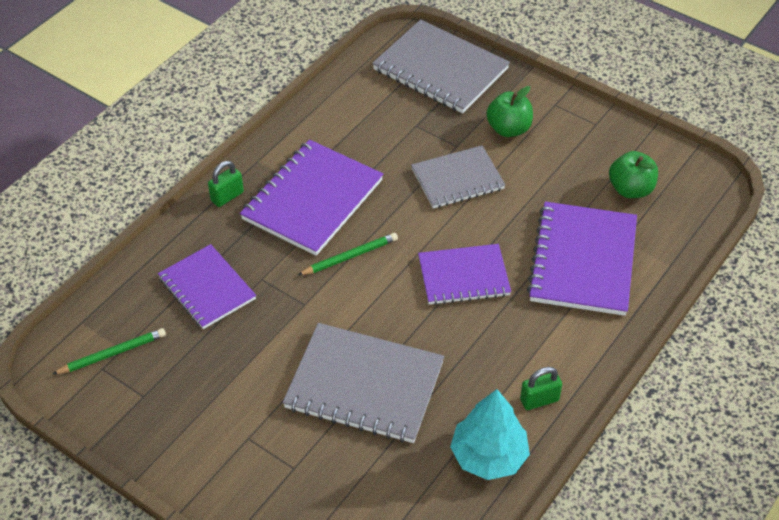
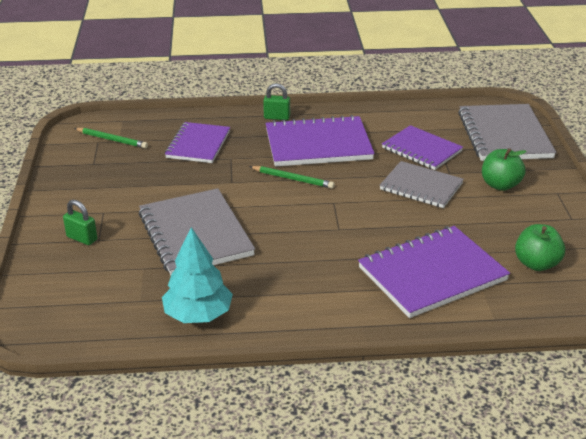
camera: 50 degrees right, 15 degrees down
(463, 276) = (340, 229): purple notebook -> purple notebook (421, 150)
(539, 400) = (276, 314): green padlock -> green padlock (82, 238)

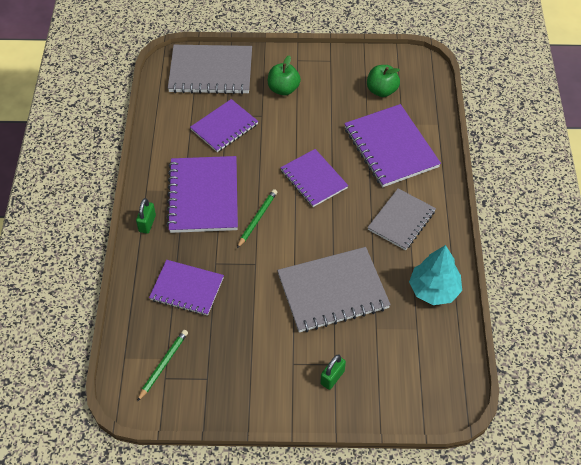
camera: 85 degrees left, 20 degrees up
(360, 214) = (313, 179): none -> purple notebook
(421, 187) = (280, 136): grey notebook -> grey notebook (401, 220)

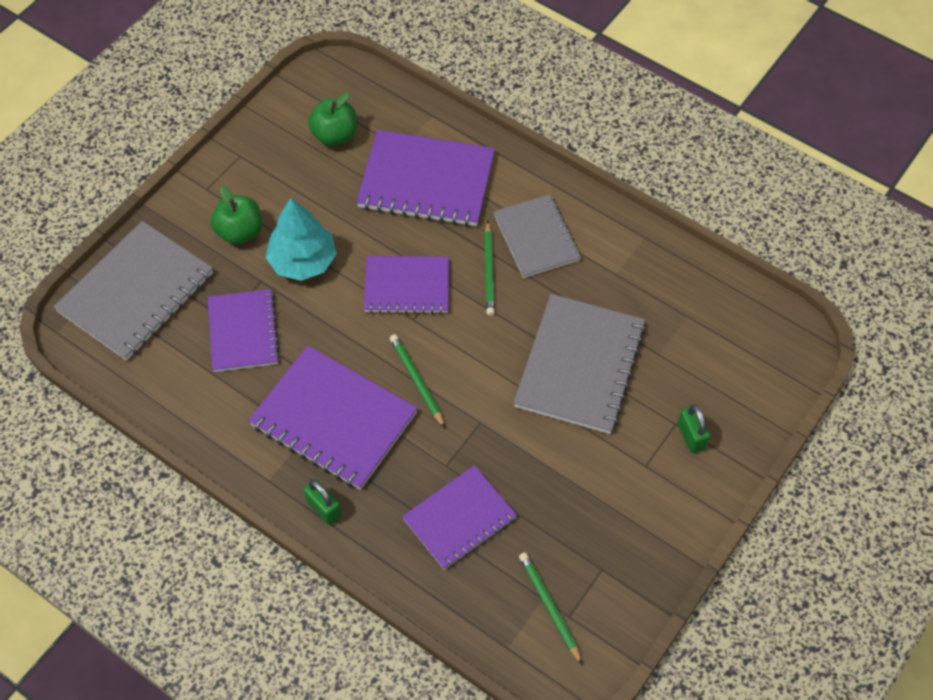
camera: 55 degrees left, 5 degrees up
(358, 211) = (489, 271): none -> green pencil
(434, 289) = (650, 267): turquoise tree -> turquoise tree (303, 261)

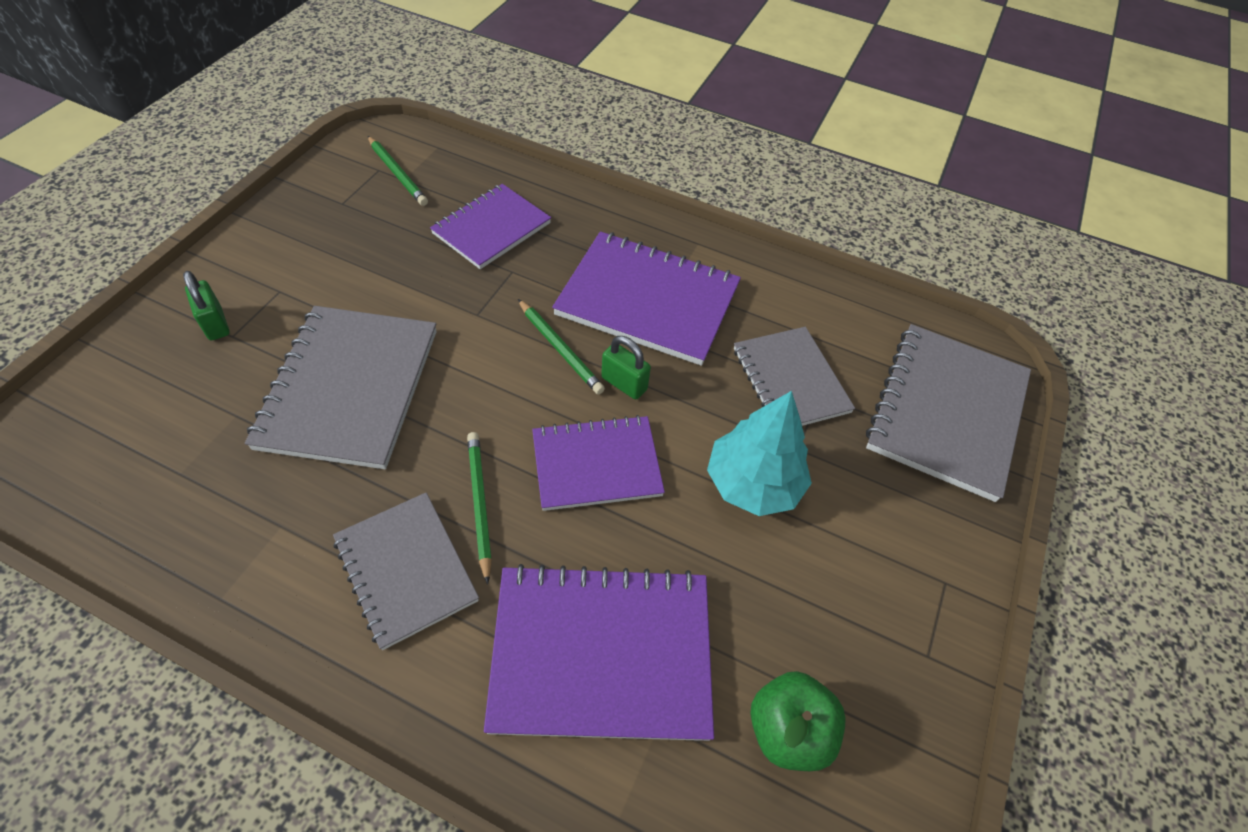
camera: 165 degrees right, 5 degrees down
(240, 232) = (860, 515): green apple -> none
(243, 332) = (790, 380): purple notebook -> grey notebook
(324, 508) = (633, 225): green padlock -> green padlock (624, 383)

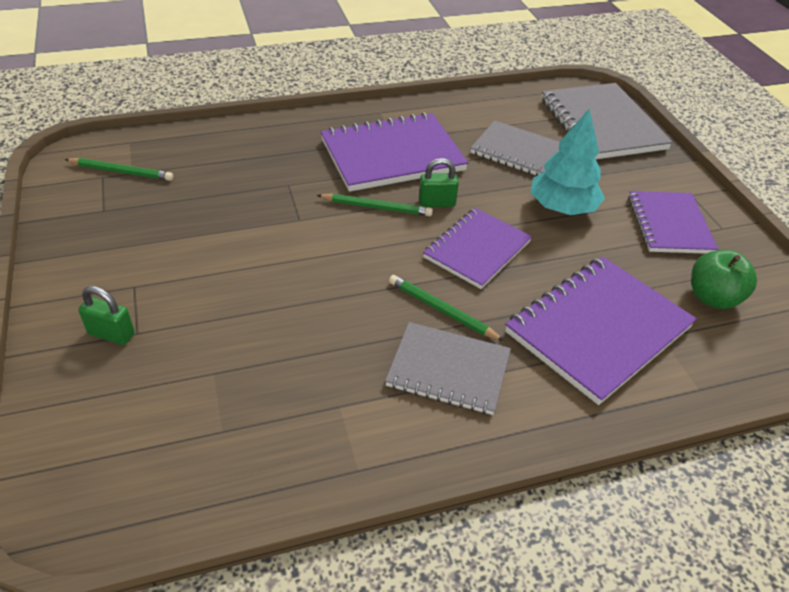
camera: 40 degrees left, 10 degrees down
(350, 388) = (273, 307): grey notebook -> none
(492, 228) = (240, 169): purple notebook -> purple notebook (669, 224)

